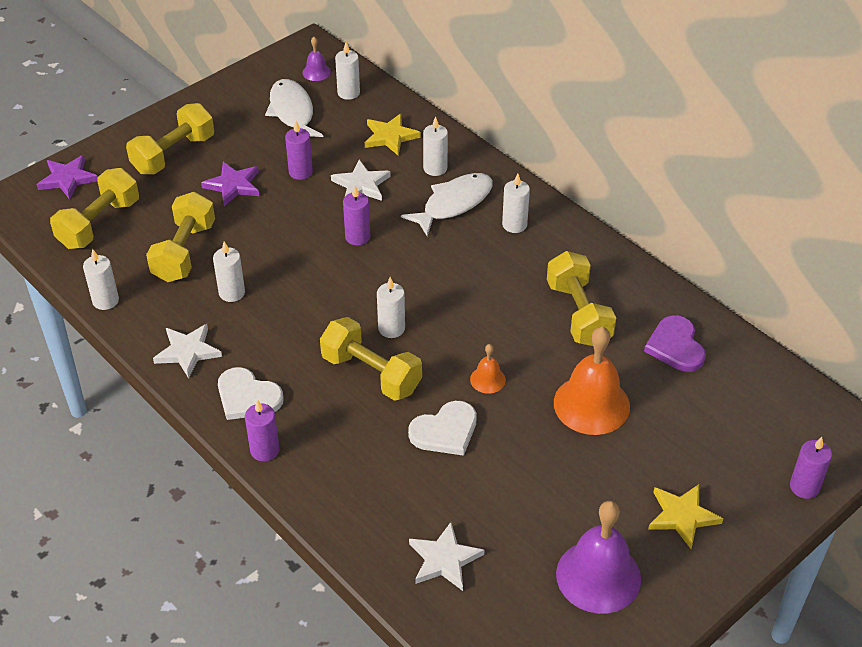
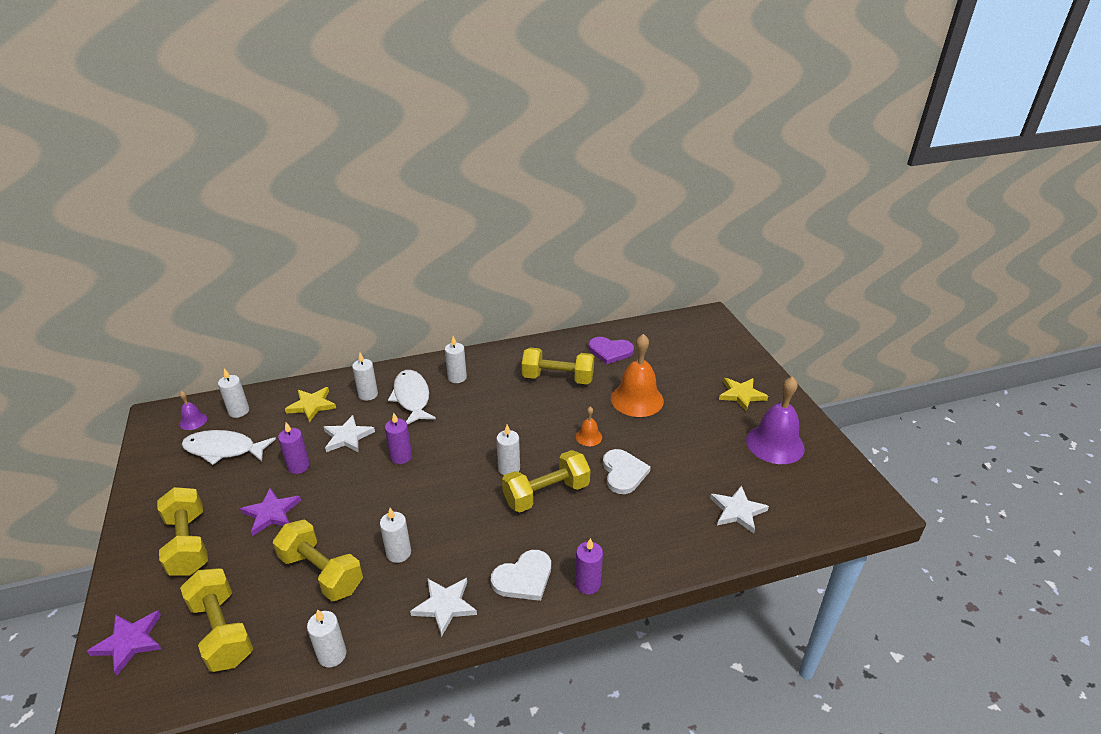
camera: 65 degrees left, 10 degrees down
(804, 487) = (738, 345): purple candle -> none

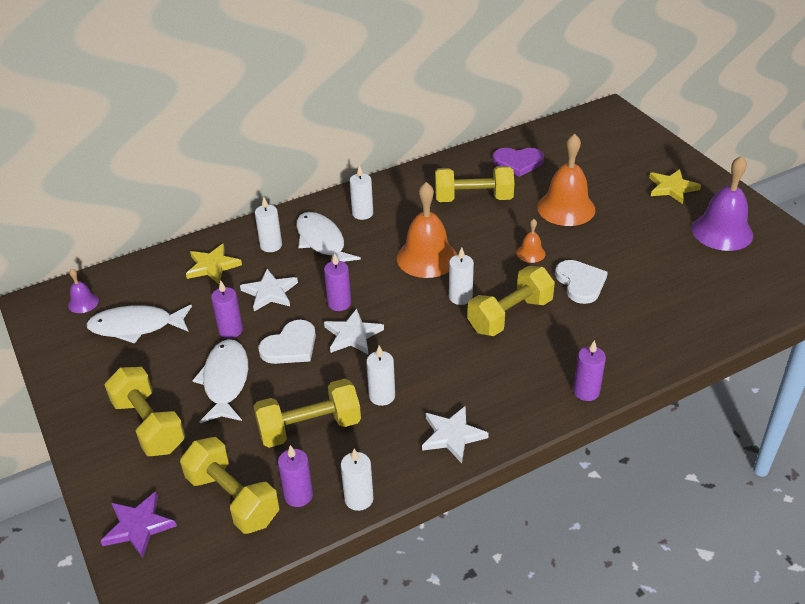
camera: 10 degrees left, 5 degrees up
(239, 411) = (131, 285): white candle -> none
(271, 513) = (225, 381): purple star -> white fish
(280, 640) = (298, 495): none -> purple candle
(321, 573) = (309, 428): yellow dumbbell -> yellow dumbbell turned 45 degrees counterclockwise
(495, 426) = (427, 258): none -> orange bell
(524, 578) = (520, 397): white heart -> white heart (290, 346)
(737, 511) = (707, 301): white star -> white star (352, 335)

